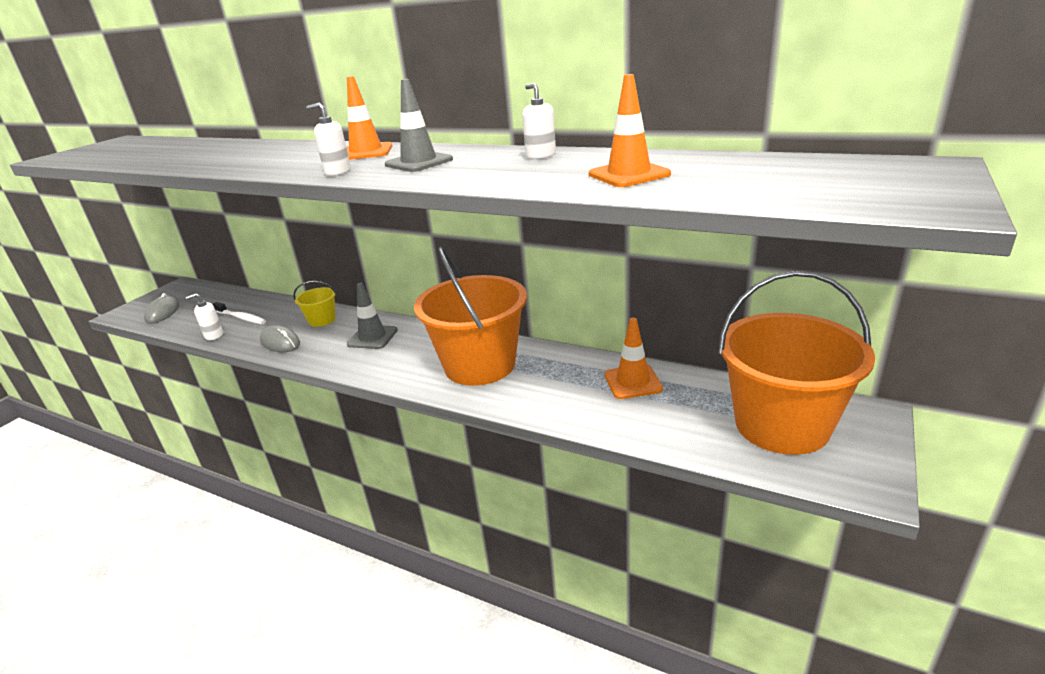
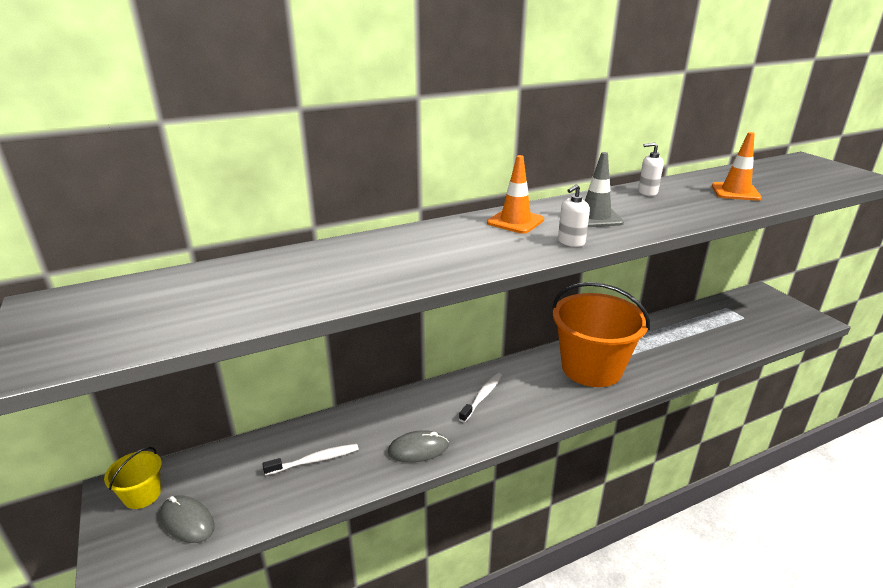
camera: 55 degrees left, 0 degrees up
(214, 335) = (331, 491): white soap dispenser -> none
(322, 320) = (405, 412): yellow bucket -> yellow bucket (142, 495)
(372, 337) = (482, 397): grey traffic cone -> white toothbrush
(633, 382) = (673, 330): orange traffic cone -> none
(781, 425) = (754, 314): orange bucket -> none

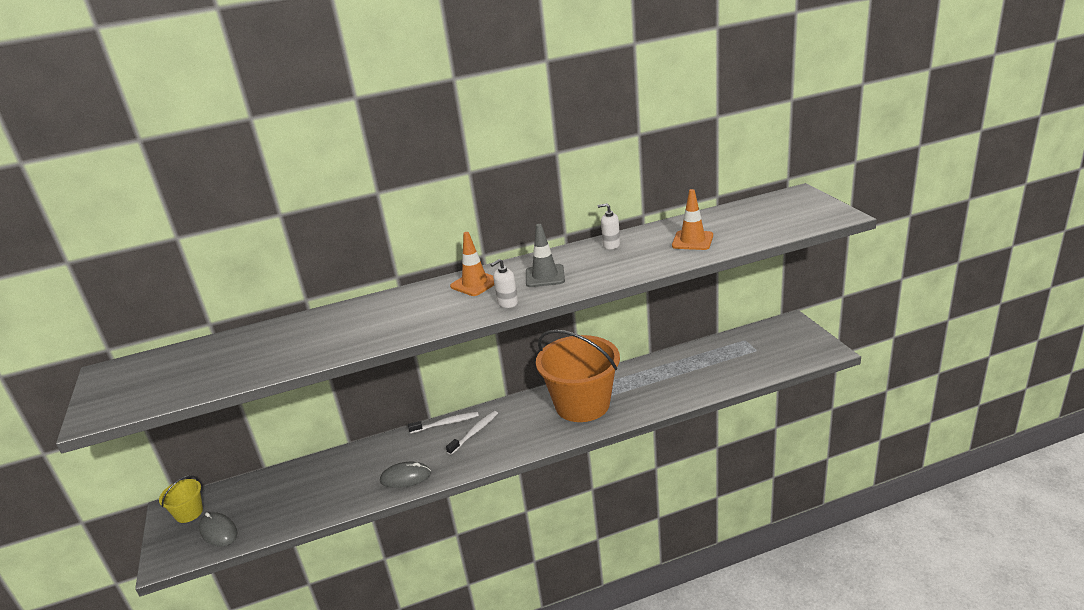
camera: 10 degrees right, 0 degrees up
(315, 460) = (322, 486): white toothbrush -> white toothbrush (446, 423)

